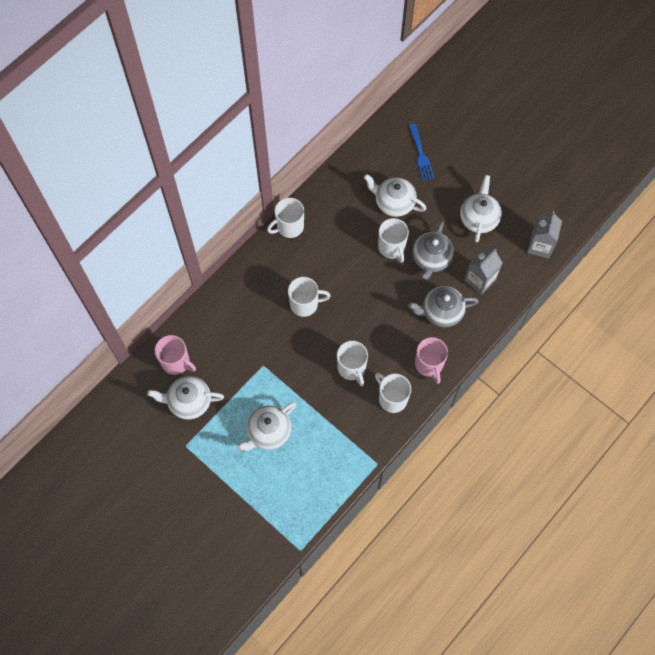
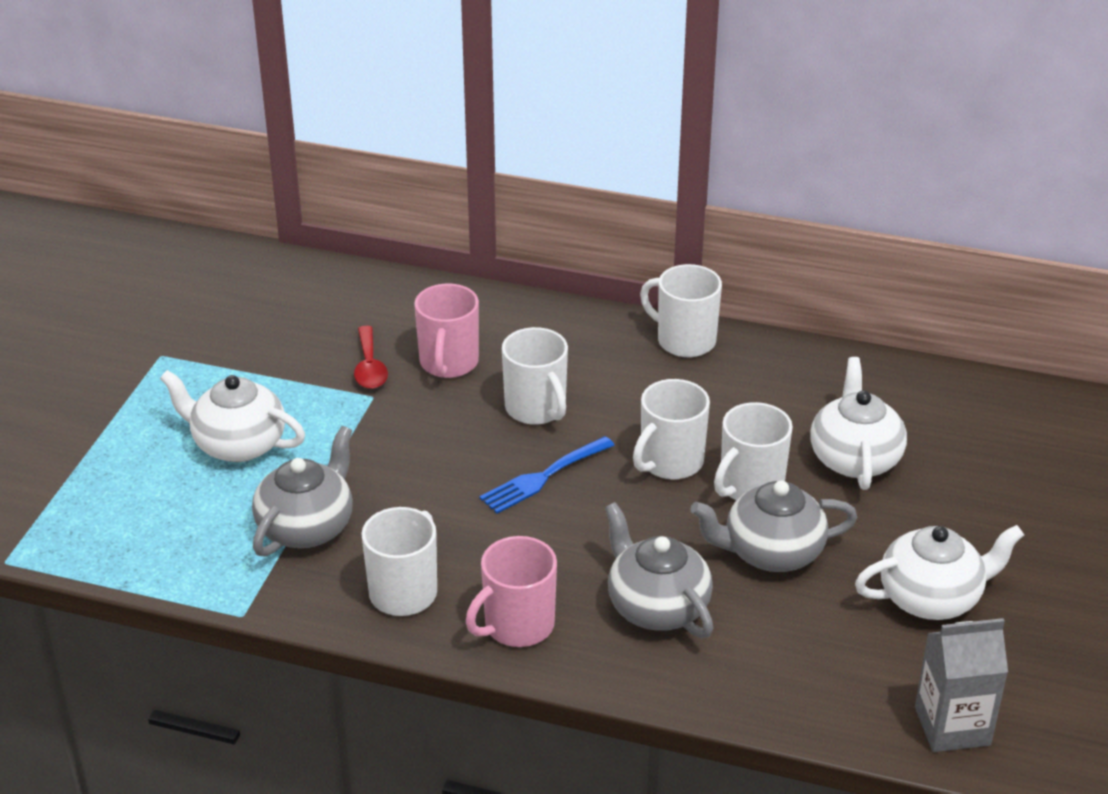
camera: 65 degrees right, 30 degrees down
(176, 362) = (318, 296): pink mug -> pink mug (448, 363)
(189, 402) = (249, 333): white teapot -> none
(242, 359) = (370, 367): none -> red spoon
(336, 421) = (307, 527): none -> grey teapot
(352, 368) = (438, 513): white mug -> white mug (670, 462)
(421, 155) = (1001, 463): blue fork -> blue fork (543, 477)
(480, 280) = (780, 646): grey carton -> none

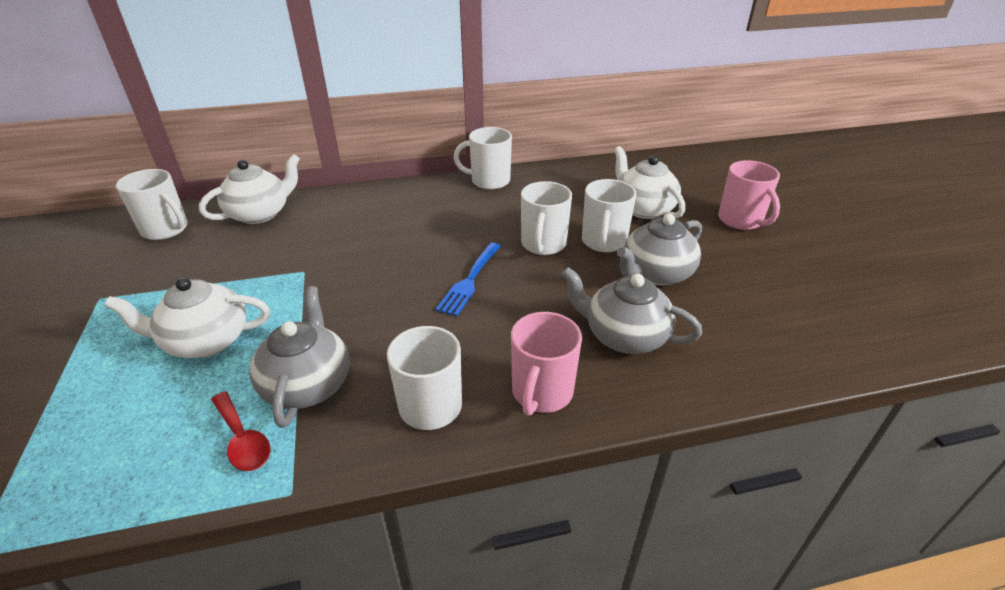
camera: 30 degrees left, 0 degrees up
(370, 367) = (289, 254): red spoon -> red spoon (243, 440)
(448, 363) = (347, 235): pink mug -> pink mug (740, 220)
(536, 409) = (429, 242): white mug -> white mug (166, 230)
(932, 597) = (768, 265): white teapot -> white teapot (260, 213)
(952, 726) = (874, 336): grey carton -> none

